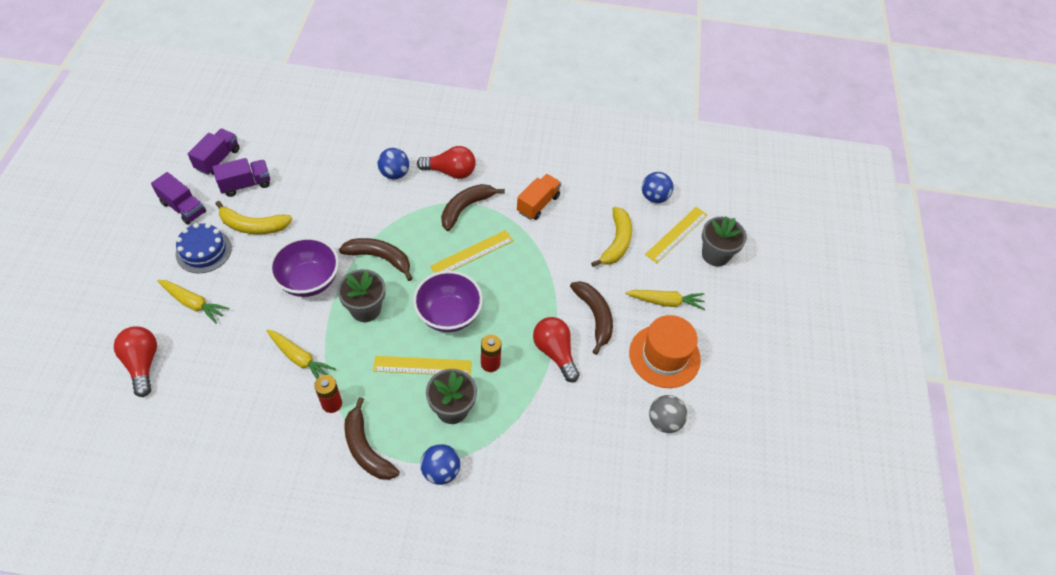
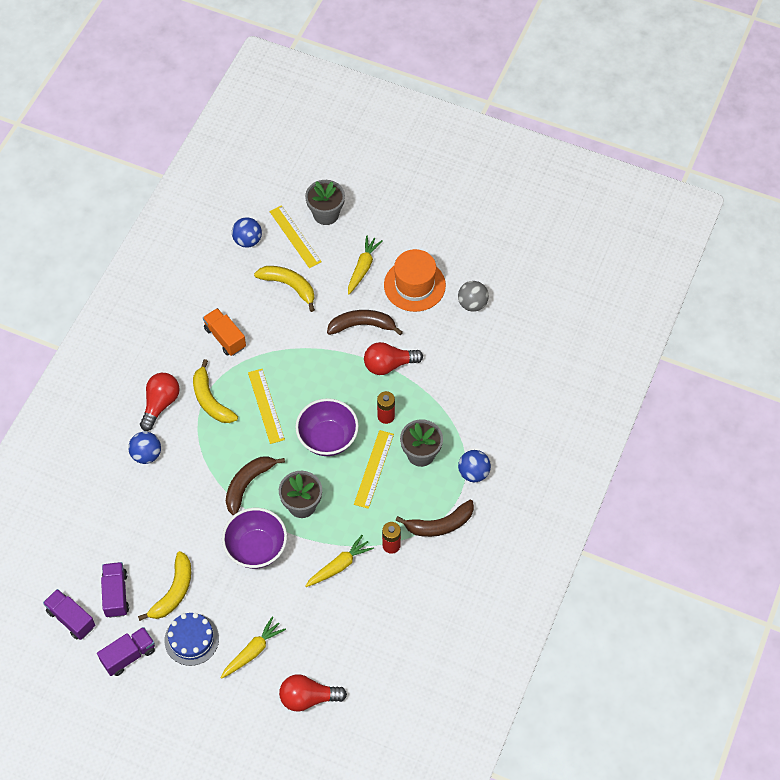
camera: 70 degrees left, 5 degrees up
(465, 208) = (210, 400): brown banana -> yellow banana

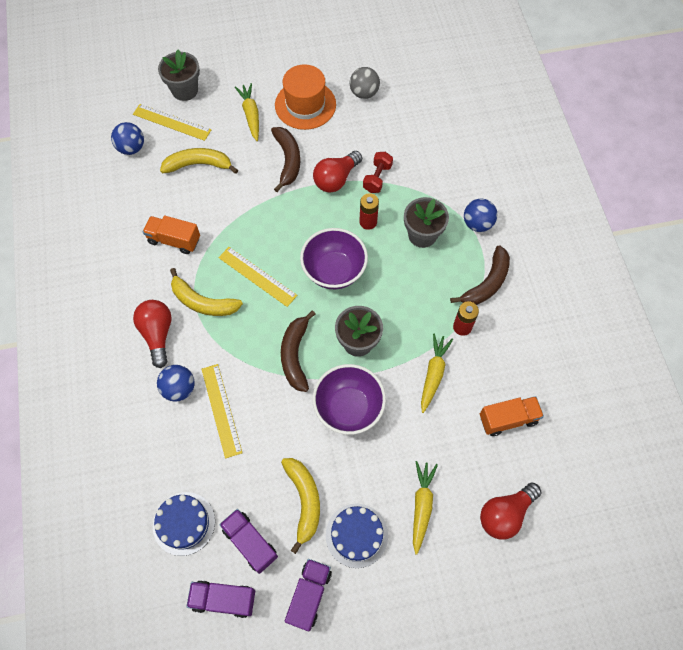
camera: 35 degrees left, 5 degrees up
(81, 551) = (184, 523): none -> blue cake
(362, 325) = (288, 160): brown banana -> brown banana turned 120 degrees clockwise
(367, 635) = (508, 419): none -> orange truck
(374, 469) = (394, 272): yellow ruler -> yellow ruler (221, 410)
(423, 384) = (377, 178): none -> red dumbbell

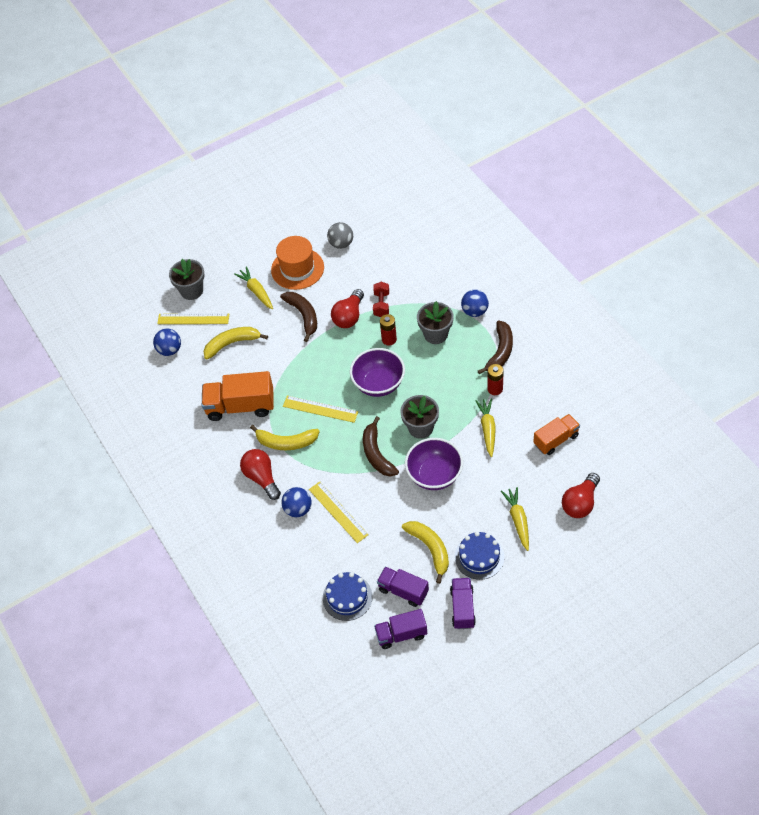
camera: 15 degrees left, 10 degrees down
(174, 240) = (240, 406): orange truck -> orange truck, size x1.58

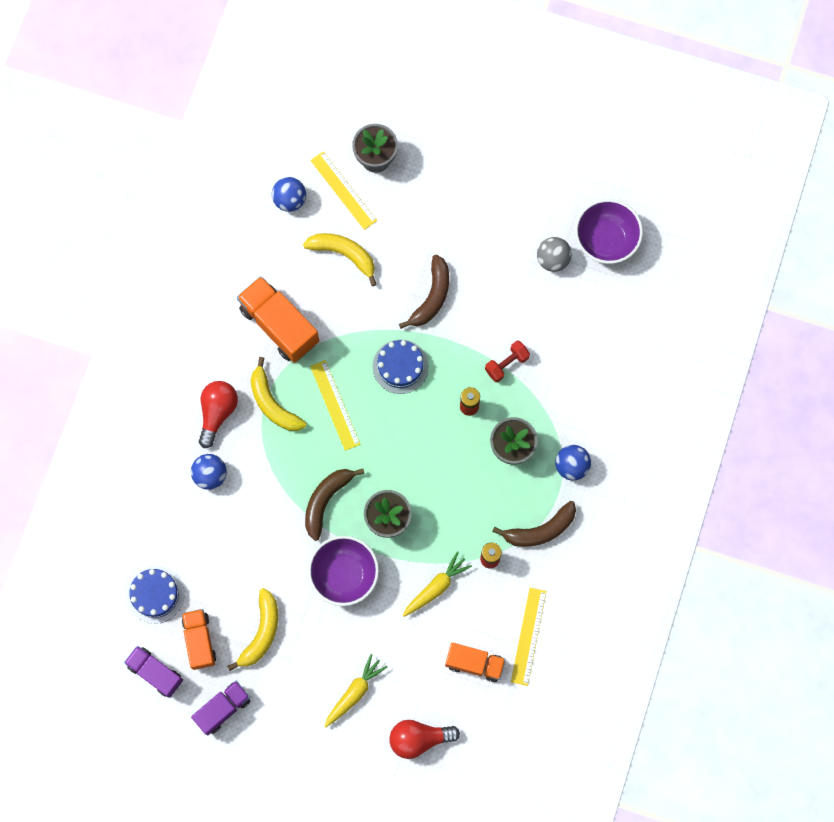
camera: 45 degrees right, 20 degrees up
(256, 291) = (425, 224): yellow carrot -> none
(297, 269) = (485, 241): orange hat -> none
(338, 512) = (235, 515): yellow ruler -> yellow ruler (528, 636)
(349, 316) = (466, 343): red light bulb -> none
(378, 384) = (407, 438): purple bowl -> purple bowl (605, 240)
(403, 591) = (199, 641): purple truck -> orange truck
(479, 557) = (287, 684): blue cake -> blue cake (400, 366)

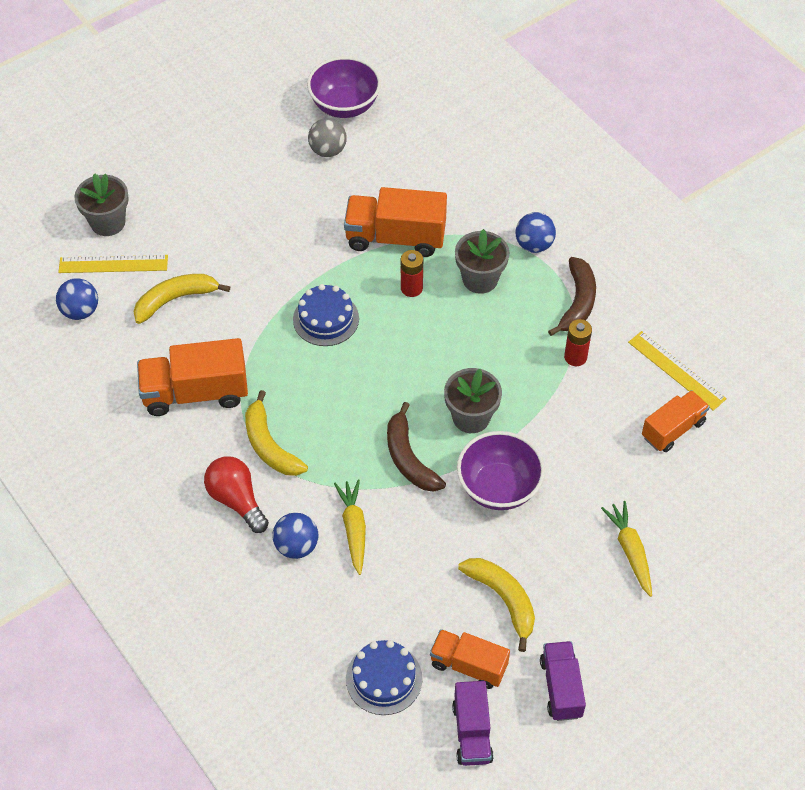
camera: 55 degrees left, 20 degrees down
(155, 673) = (472, 732): purple truck -> purple truck turned 75 degrees counterclockwise
(273, 403) = (269, 445): yellow banana -> yellow banana turned 60 degrees clockwise
(335, 405) = (317, 394): yellow ruler -> none
(419, 739) = (719, 522): red light bulb -> none
(432, 297) = (280, 256): brown banana -> none
(436, 587) = (571, 416): yellow carrot -> yellow carrot (353, 529)
(506, 364) = (395, 238): red dumbbell -> orange truck

